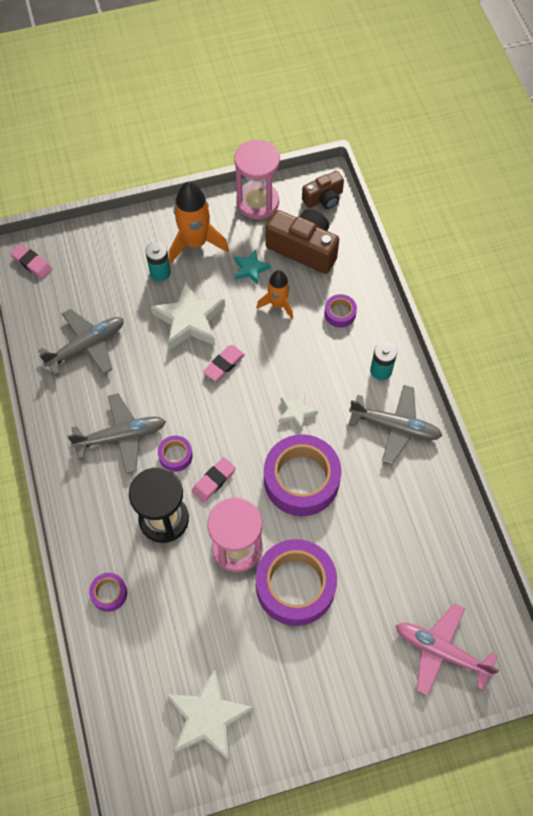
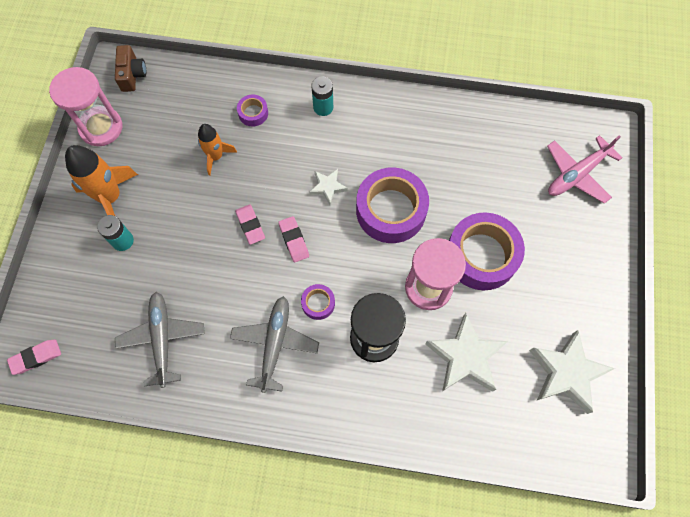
camera: 65 degrees left, 5 degrees up
(109, 593) = (423, 415): purple tape -> none
(189, 320) = (189, 236): white star -> white star (465, 357)
(214, 481) = (358, 281): pink eraser -> pink eraser (294, 240)
(250, 269) = (167, 163): turquoise star -> none
(303, 249) = (173, 112): brown camera -> none
(395, 427) = (378, 120): grey plane -> none

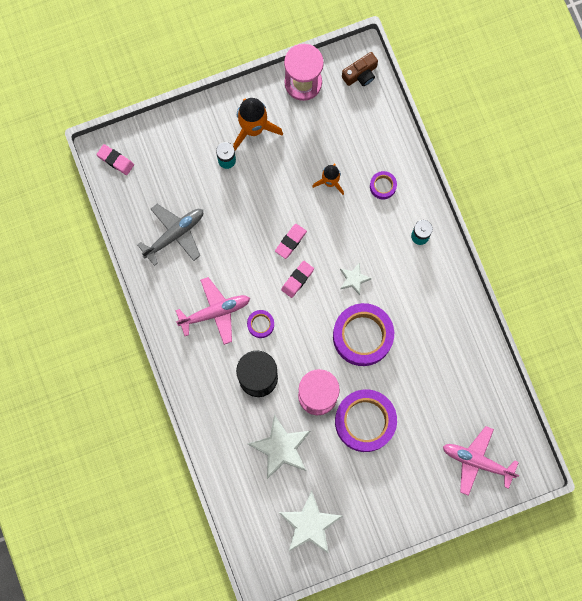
camera: 60 degrees right, 10 degrees up
(275, 344) = (215, 312): grey plane -> pink plane

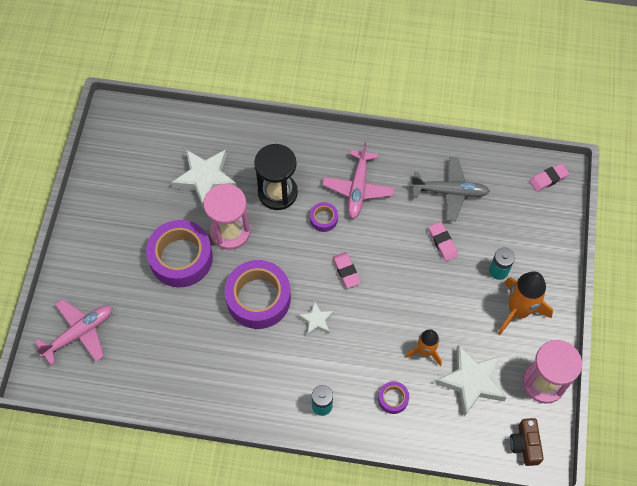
camera: 120 degrees right, 15 degrees down
(174, 234) = (450, 192): grey plane -> grey plane turned 75 degrees counterclockwise
(290, 241) = (386, 284): pink eraser -> pink eraser (442, 243)
(309, 524) = (126, 167): white star -> white star (471, 381)

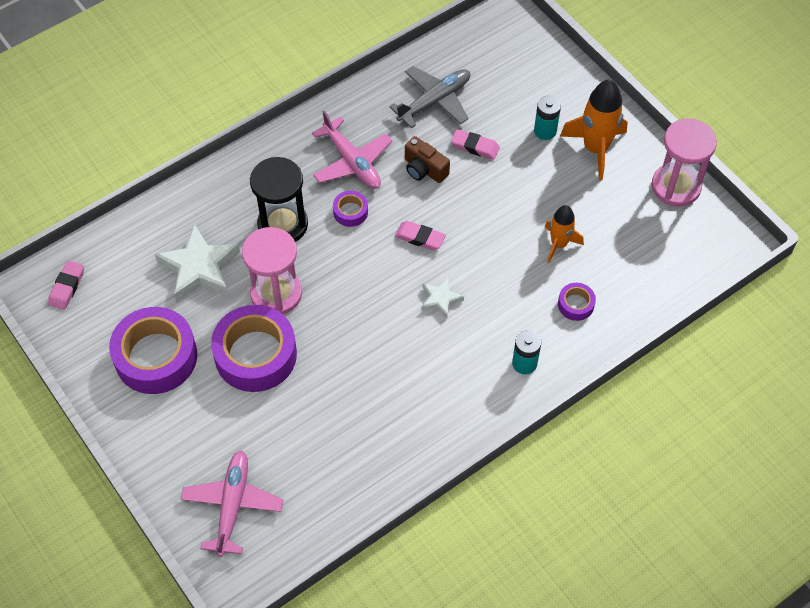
camera: 45 degrees left, 5 degrees down
(258, 298) = (368, 326): purple tape -> purple tape (156, 357)
(471, 381) = (621, 235): white star -> none
(525, 445) = (715, 246): brown camera -> brown camera (424, 169)
(548, 179) = (503, 26): pink eraser -> pink eraser (67, 287)

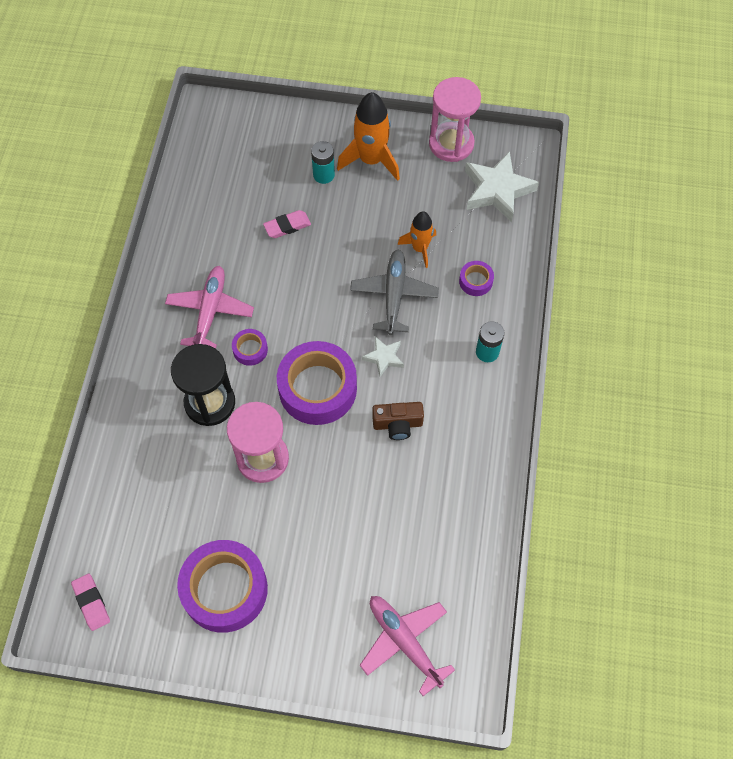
camera: 45 degrees left, 5 degrees up
(199, 269) = (183, 492): white star -> white star (497, 190)
(255, 355) = (298, 517): purple tape -> purple tape (317, 388)
(352, 162) = (210, 311): pink plane -> pink plane turned 90 degrees counterclockwise
(420, 238) = (321, 325): pink eraser -> none
(424, 169) = (269, 273): brown camera -> brown camera (397, 424)
(434, 101) = (221, 216): grey plane -> grey plane (394, 295)

